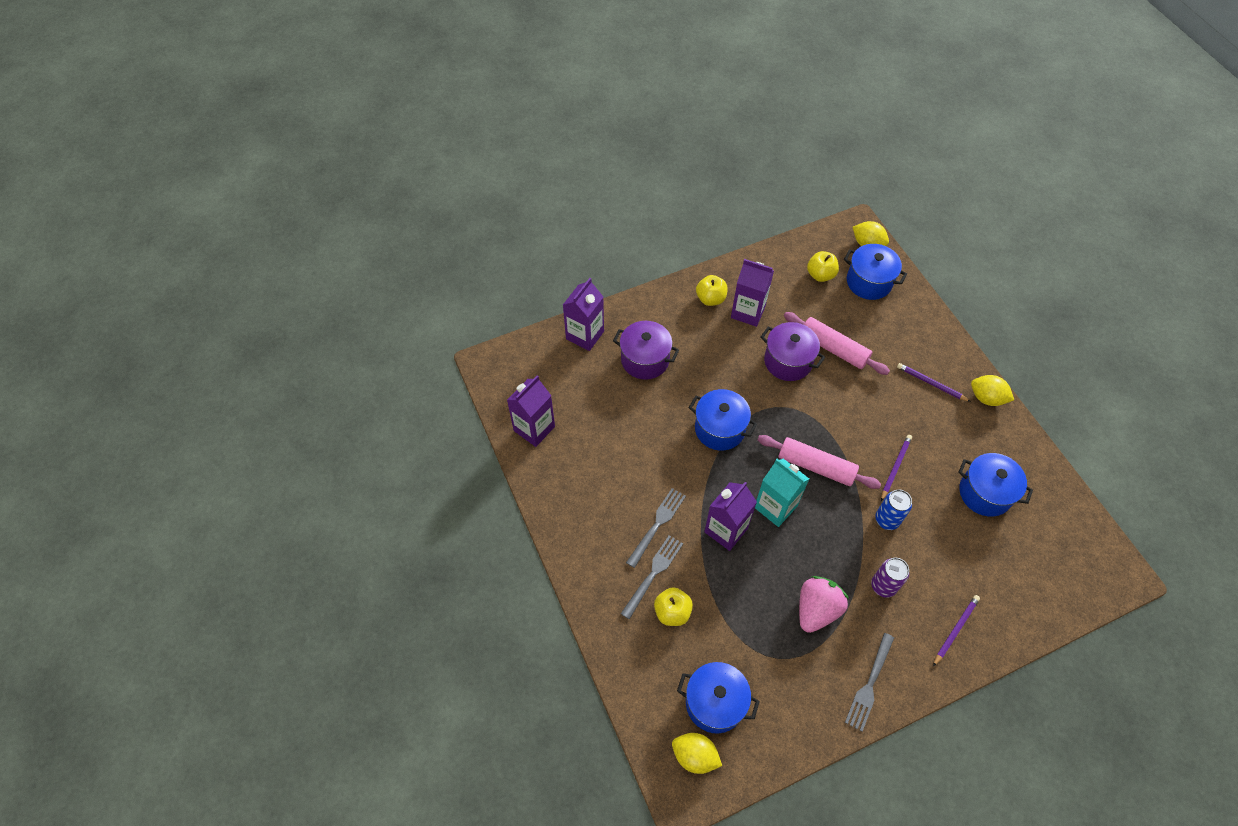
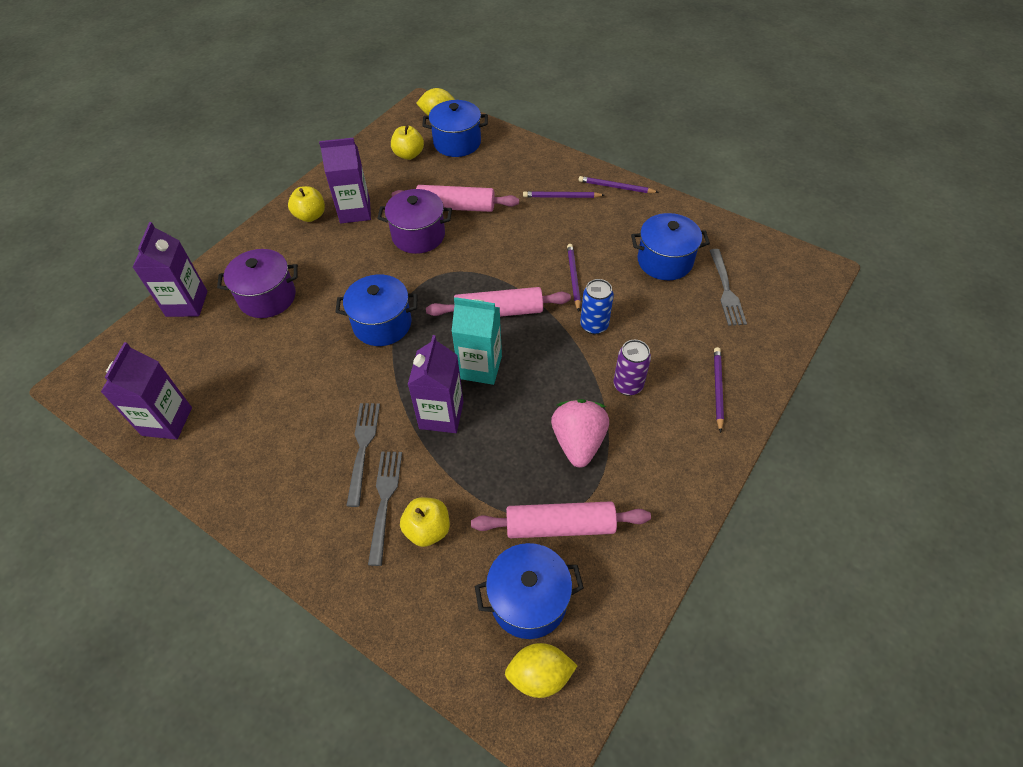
camera: 30 degrees left, 5 degrees down
(766, 664) = (560, 526): none -> pink rolling pin
(869, 684) = (673, 485): grey fork -> grey fork (726, 290)
(986, 398) = (616, 187): yellow lemon -> purple pencil

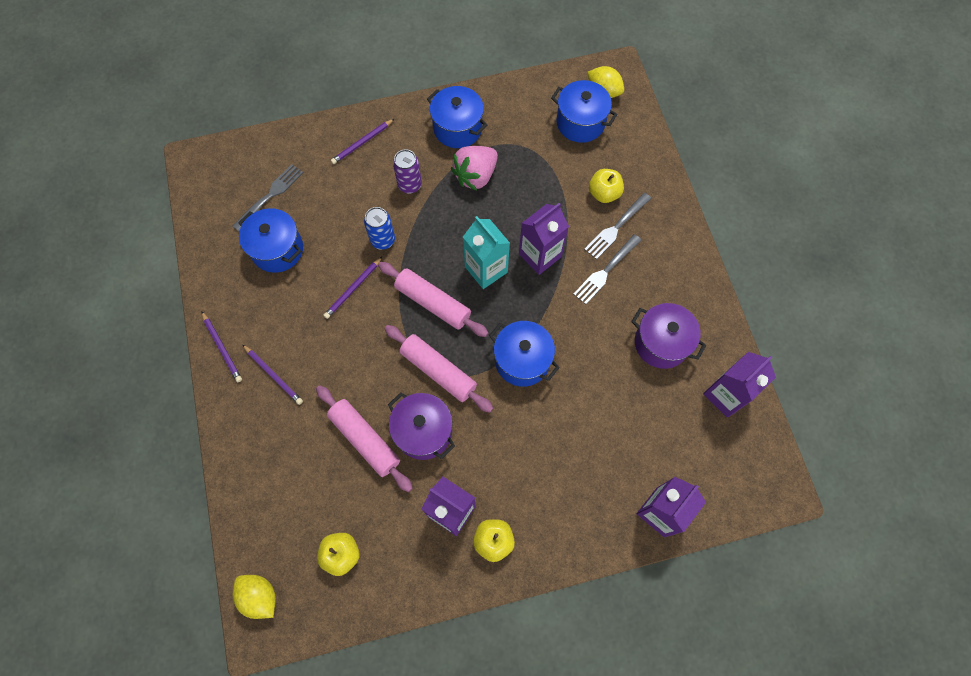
camera: 140 degrees left, 15 degrees up
(267, 297) = (591, 463): purple pot -> purple pot (661, 343)
(457, 143) = (284, 531): blue pot -> blue pot (457, 128)
(560, 526) = (531, 142): pink rolling pin -> pink rolling pin (438, 371)

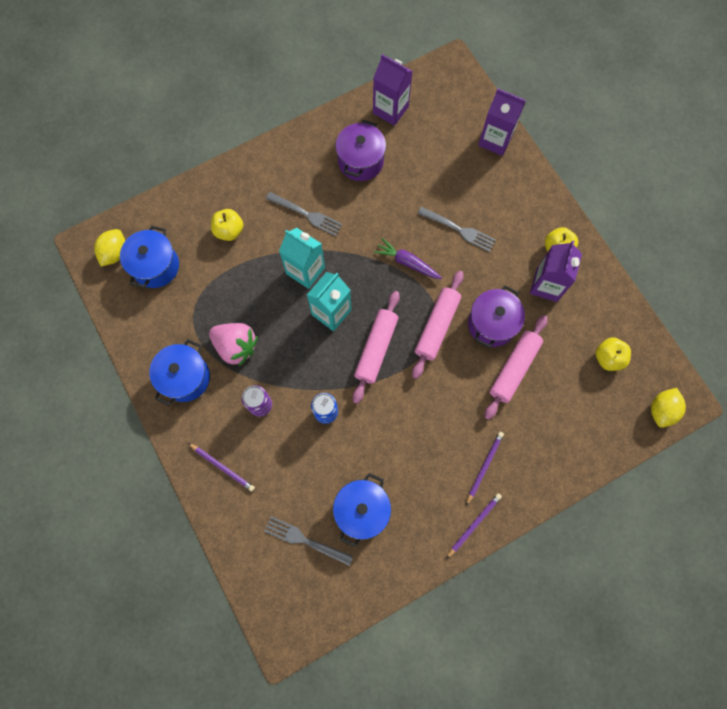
camera: 105 degrees left, 5 degrees up
(353, 289) = (382, 423): purple pencil -> none
(522, 360) = (407, 262): blue pot -> purple carrot
(540, 255) = (305, 270): purple carton -> turquoise carton
(616, 227) = (261, 214): grey fork -> grey fork (459, 230)

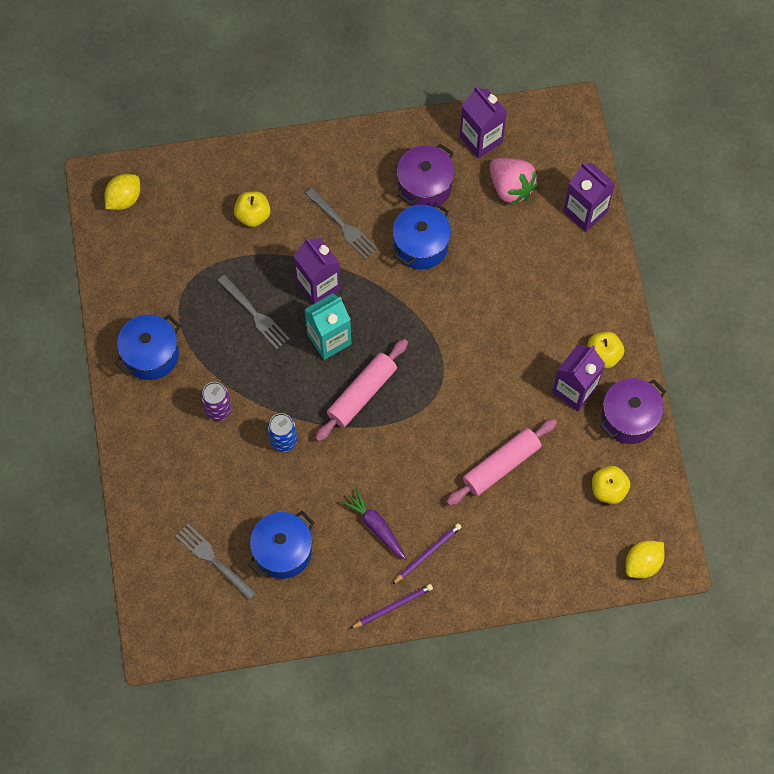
camera: 20 degrees right, 5 degrees down
(156, 266) = (161, 227): blue pot -> blue pot (421, 245)
(222, 467) = (156, 458): purple pencil -> none
(236, 346) = (215, 340): pink strawberry -> pink strawberry (511, 187)
(305, 270) = (318, 285): turquoise carton -> purple carton
(407, 262) = (432, 314): purple carrot -> purple carrot (375, 526)
(437, 326) = (436, 393): pink rolling pin -> none
(459, 230) = (503, 297): grey fork -> grey fork (255, 314)
(491, 324) = (497, 410): purple pot -> purple pot (628, 418)

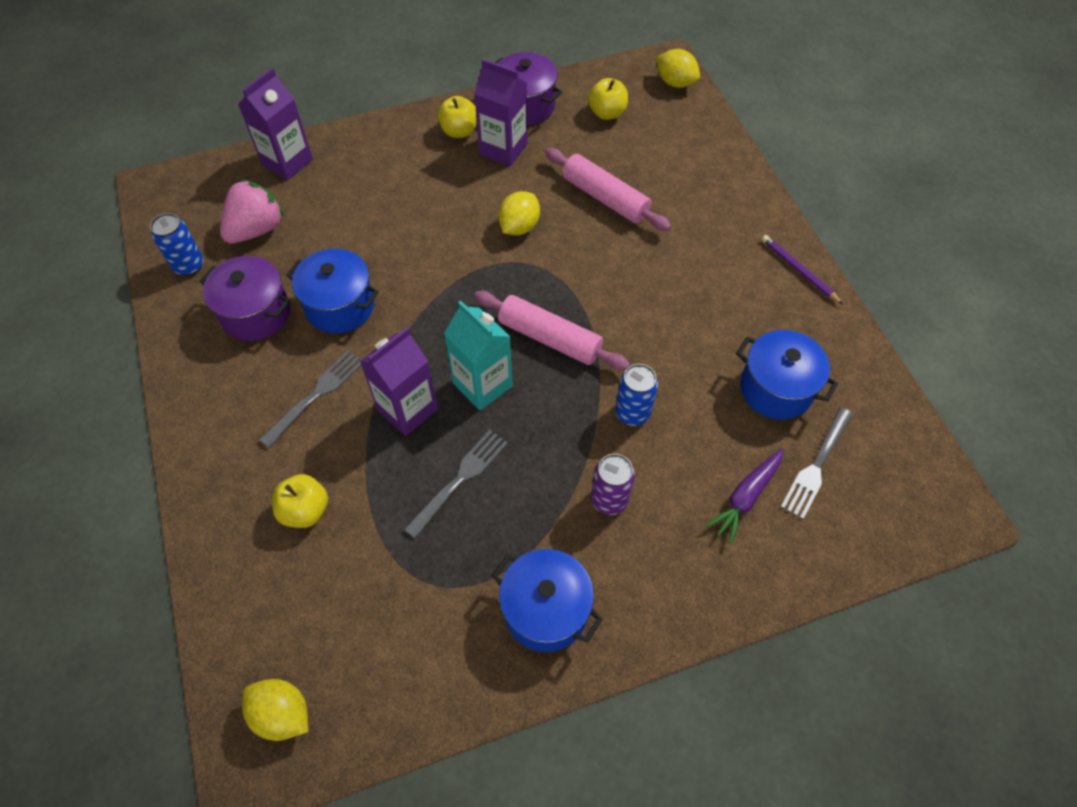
camera: 100 degrees left, 10 degrees down
(375, 526) = (711, 300): purple carrot -> purple carrot (745, 497)
(427, 553) = (726, 248): purple pencil -> none
(480, 389) = (519, 227): none -> yellow lemon
(481, 139) = (189, 266): purple carton -> blue can

